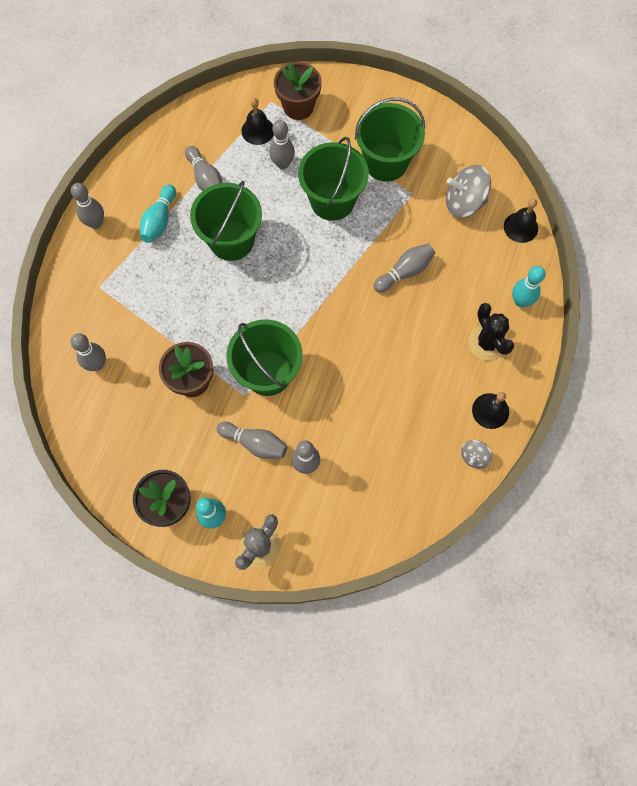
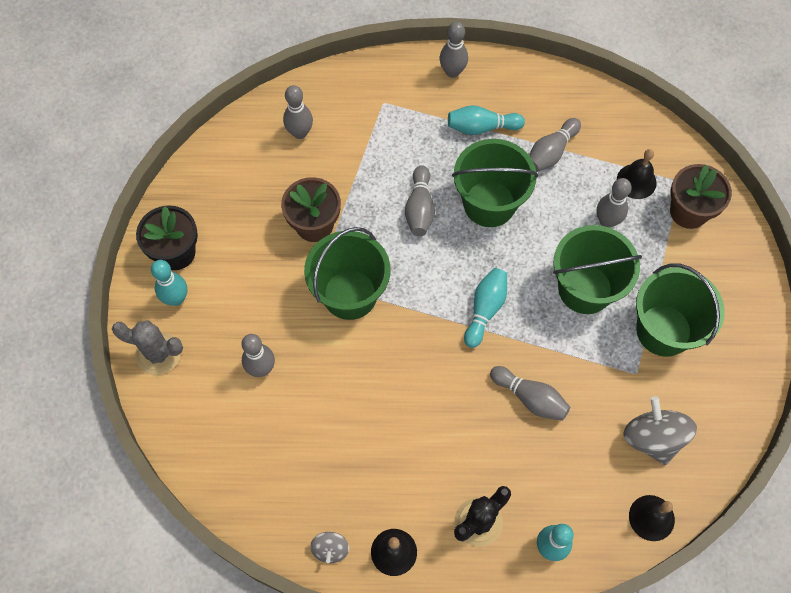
camera: 70 degrees right, 5 degrees down
(255, 443) = (267, 309): grey bowling pin -> grey bowling pin (419, 208)
(321, 277) = (485, 310): none -> turquoise bowling pin
(474, 457) = (330, 549): grey spinning top -> grey spinning top turned 105 degrees counterclockwise

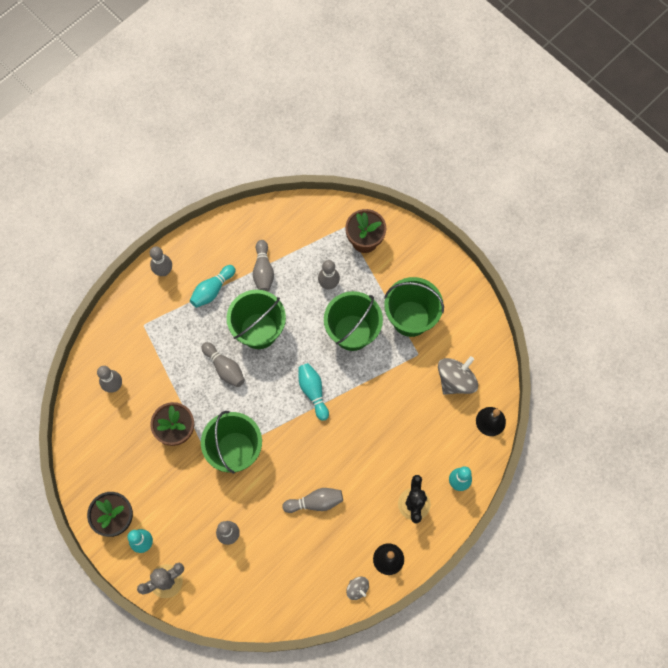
camera: 45 degrees left, 5 degrees up
(530, 398) = (379, 417): grey bowling pin -> grey bowling pin (315, 502)
(636, 181) = (323, 247): black bell -> none
(653, 438) = (455, 380): grey spinning top -> grey spinning top turned 105 degrees clockwise

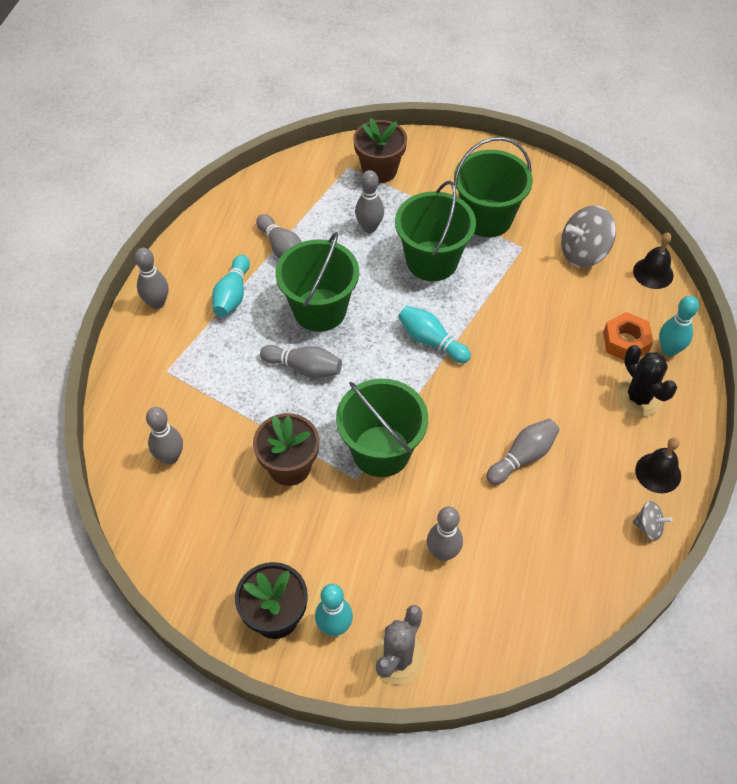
camera: 30 degrees left, 15 degrees down
(434, 461) = (626, 342): none -> orange nut
(455, 380) = (583, 252): grey spinning top -> grey spinning top turned 120 degrees counterclockwise

